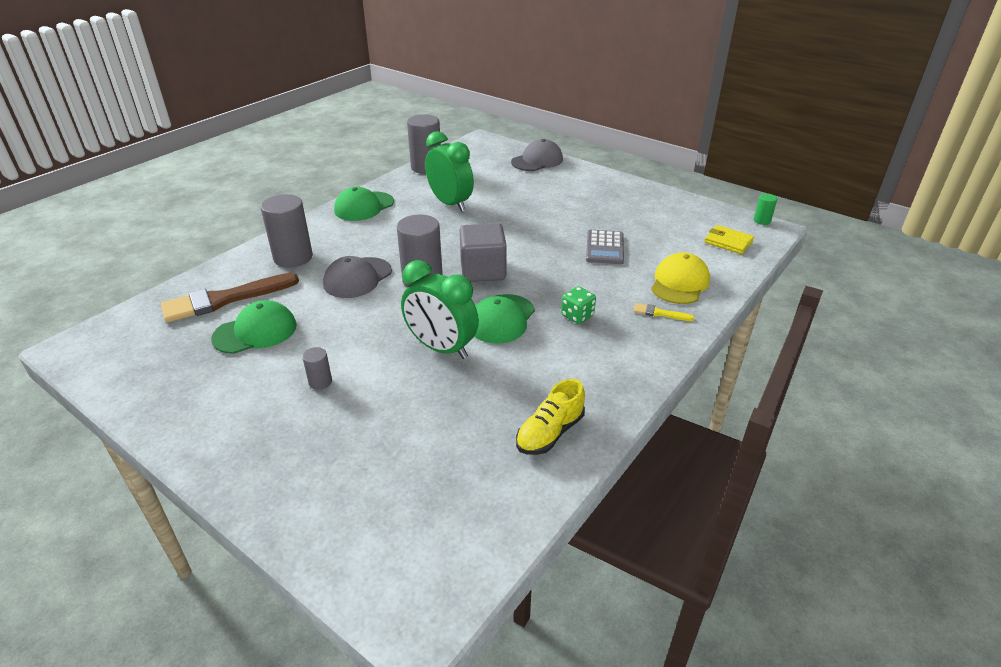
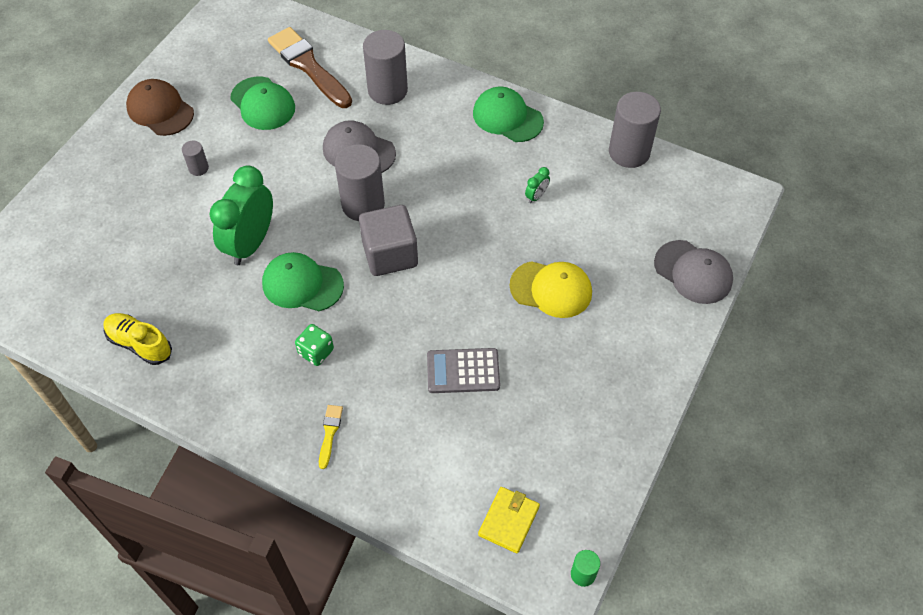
camera: 80 degrees right, 20 degrees up
(207, 412) = (160, 110): none -> brown cap
(450, 203) = (536, 196): green clock -> green clock, size x0.40
(679, 283) = (396, 456): yellow cap -> yellow cap (551, 289)

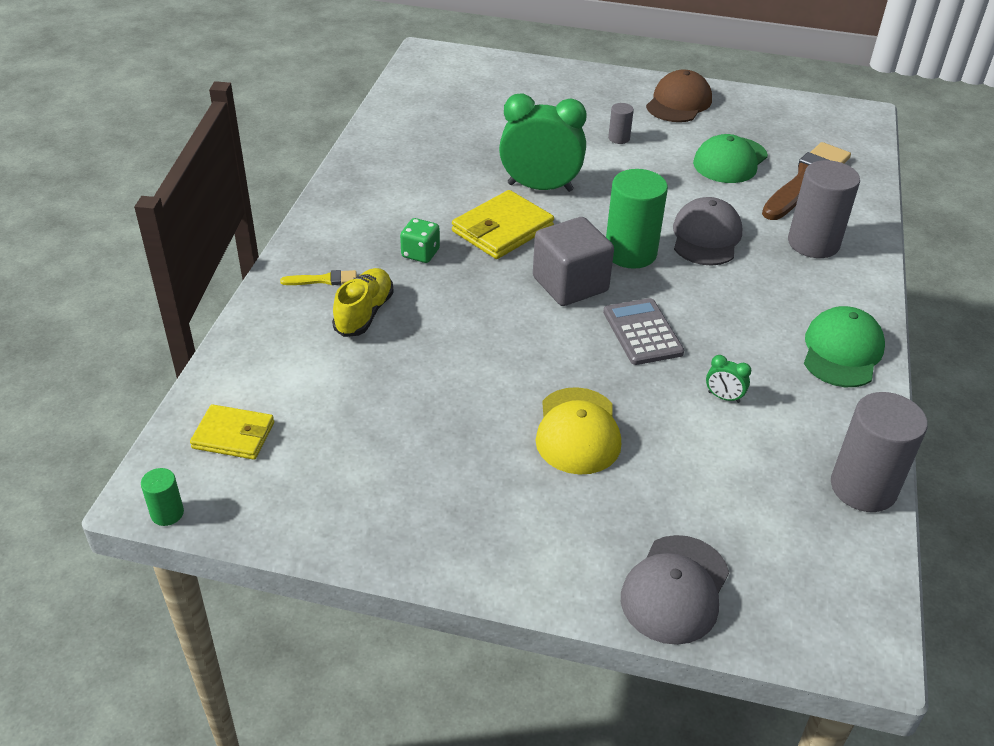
camera: 75 degrees right, 15 degrees down
(140, 344) = (396, 147): yellow shoe -> yellow shoe (364, 313)
(302, 284) = (502, 229): green cap -> yellow wallet
(363, 204) = (630, 253): grey cylinder -> green cylinder
(463, 371) = (428, 368): grey calculator -> grey calculator (642, 332)

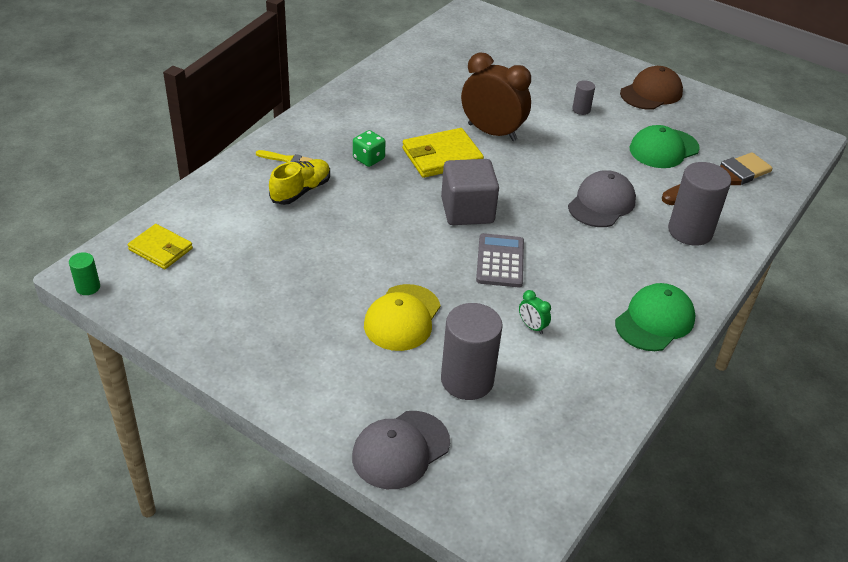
camera: 20 degrees right, 0 degrees up
(540, 187) = (492, 132): green clock -> brown clock
(630, 253) = (531, 200): green cylinder -> none
(863, 487) = (599, 426): grey cylinder -> grey cylinder (467, 380)

